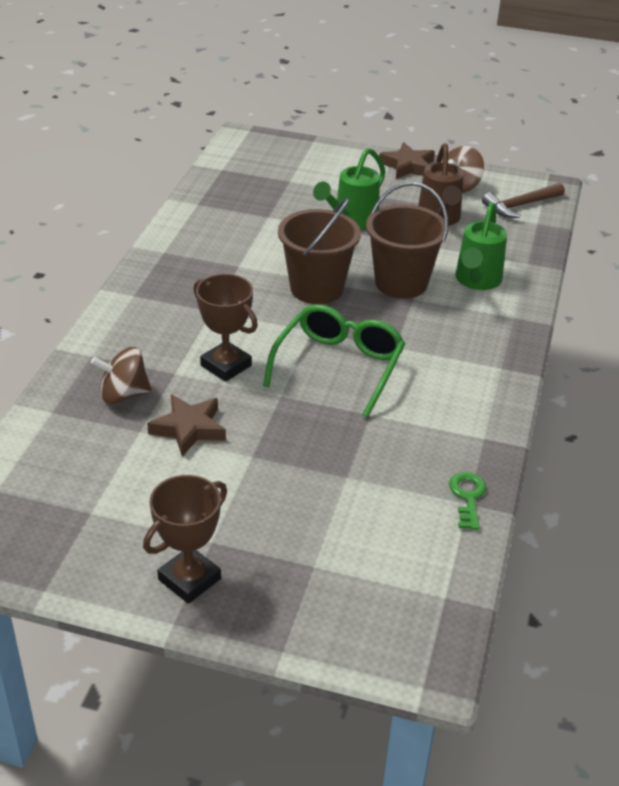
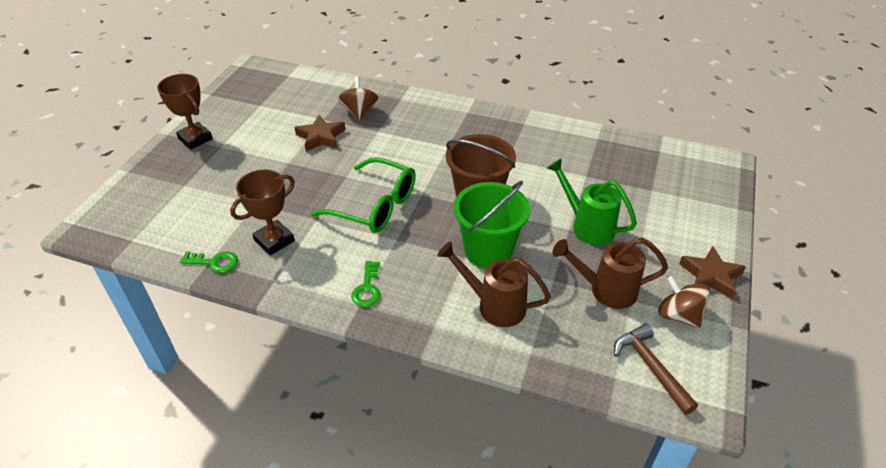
camera: 95 degrees right, 5 degrees up
(226, 365) = (383, 152): brown trophy -> brown trophy (274, 240)
(401, 283) = (488, 251): brown bucket -> green bucket
(476, 281) = (494, 305): green watering can -> brown watering can
(477, 363) = (367, 288): none -> green key

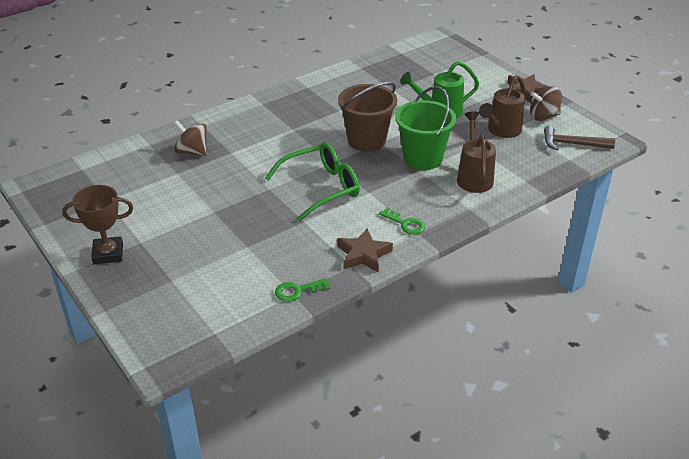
camera: 55 degrees left, 5 degrees down
(214, 262) = (297, 291): green key -> green key turned 150 degrees counterclockwise
(274, 240) = (306, 251): brown trophy -> none
(321, 137) = (201, 183): brown star -> brown star (363, 254)
(494, 305) = (474, 177): brown watering can -> brown watering can turned 120 degrees clockwise

